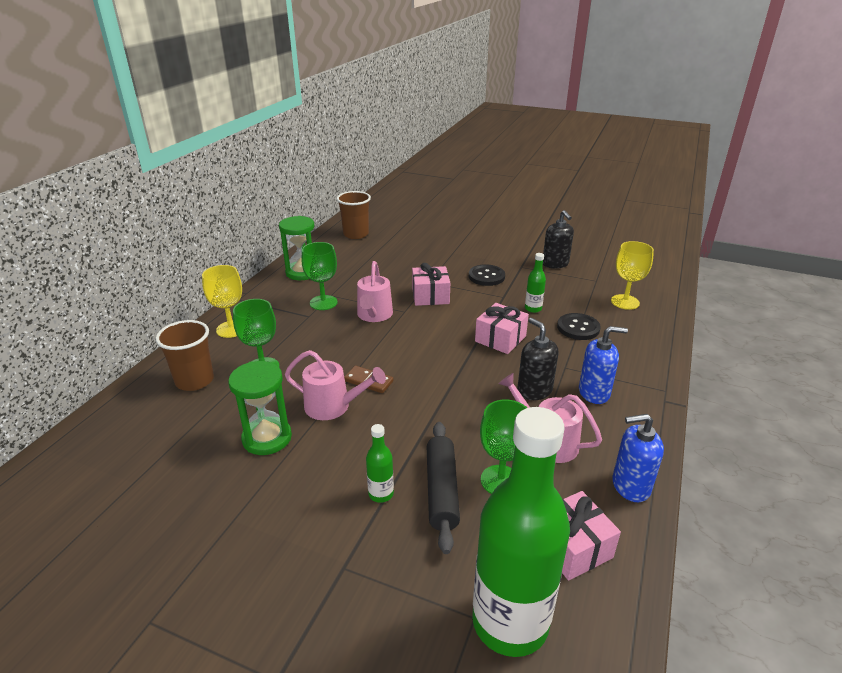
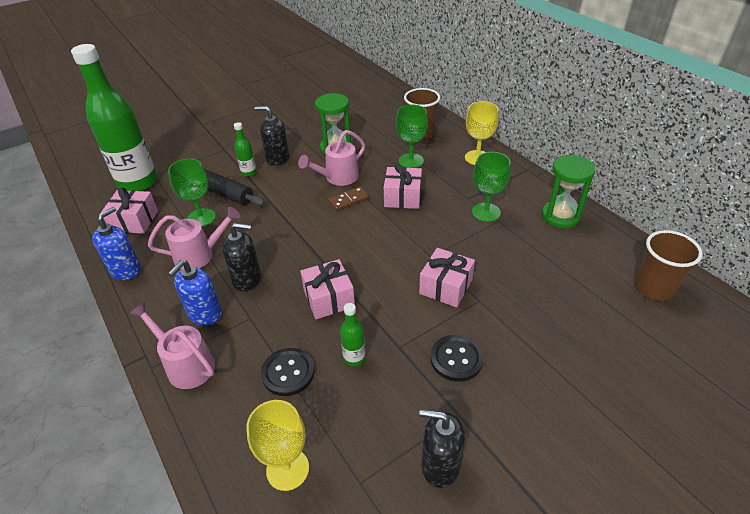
camera: 125 degrees right, 10 degrees up
(328, 483) = (277, 159): none -> black soap dispenser
(335, 350) = (402, 197): none -> pink gift
(374, 315) = (438, 234): pink watering can -> pink watering can (186, 364)

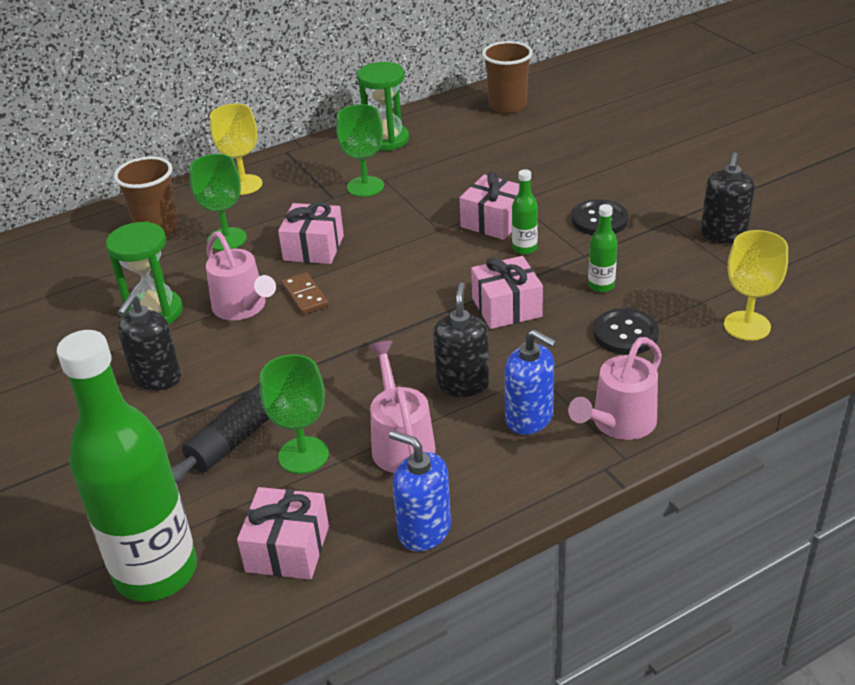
camera: 85 degrees left, 5 degrees down
(249, 172) = (186, 410): green bottle -> green bottle (524, 248)

